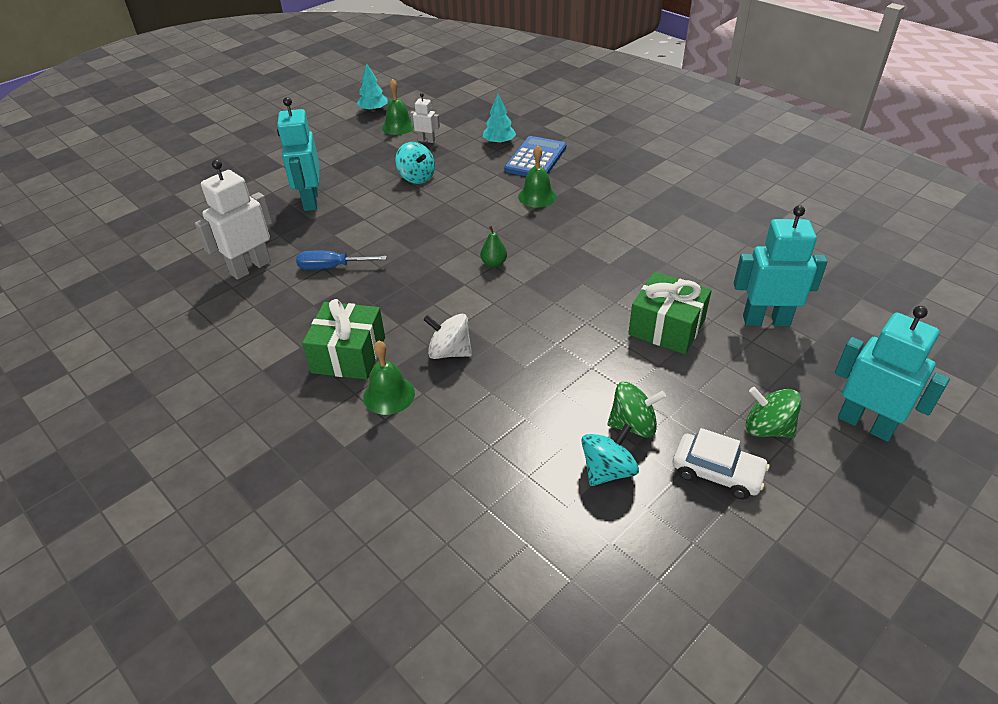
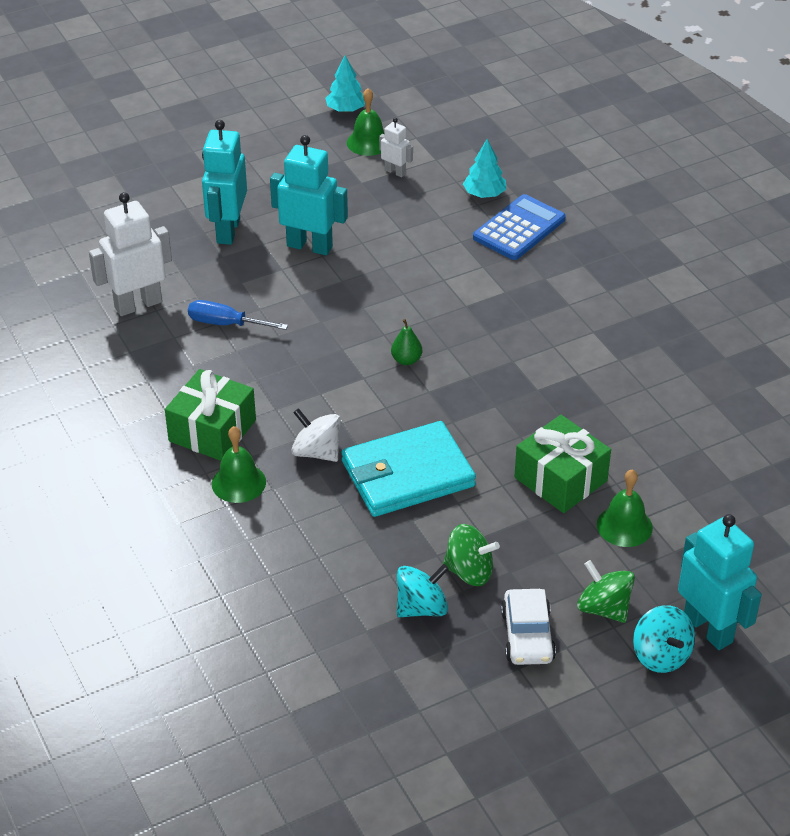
camera: 15 degrees right, 0 degrees up
(417, 177) = (363, 224): turquoise spinning top -> turquoise spinning top (661, 655)
(537, 196) = (496, 283): green bell -> green bell (624, 526)
(537, 352) = (407, 474): none -> turquoise wallet
(717, 472) = (527, 636): white car -> white car turned 45 degrees clockwise
(766, 320) = (675, 497): turquoise robot -> turquoise robot (310, 246)

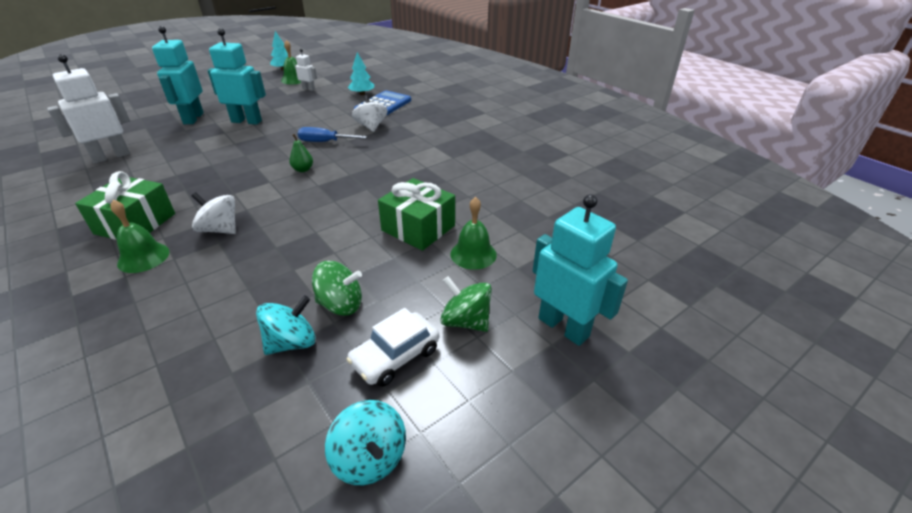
camera: 10 degrees left, 5 degrees down
(226, 324) = (173, 161): blue screwdriver -> blue screwdriver (325, 142)
(407, 474) = (293, 237): turquoise wallet -> none
(500, 279) = (371, 126): none -> white spinning top
(527, 636) = (395, 356): white car -> white car turned 60 degrees clockwise
(661, 655) = (527, 358): turquoise spinning top -> turquoise spinning top (370, 458)

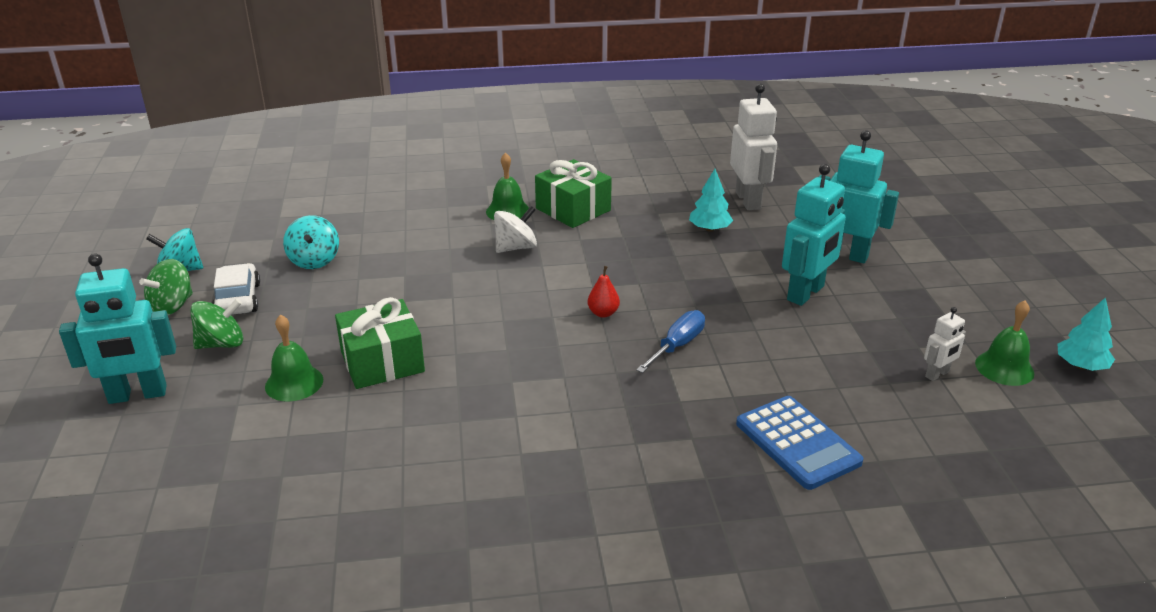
camera: 120 degrees right, 5 degrees down
(303, 169) = (603, 313): green pear -> red pear
(340, 304) = (326, 288): green spinning top -> green spinning top (172, 306)
(362, 94) = (878, 433): turquoise tree -> turquoise tree (709, 229)
(371, 126) = (704, 402): white spinning top -> none

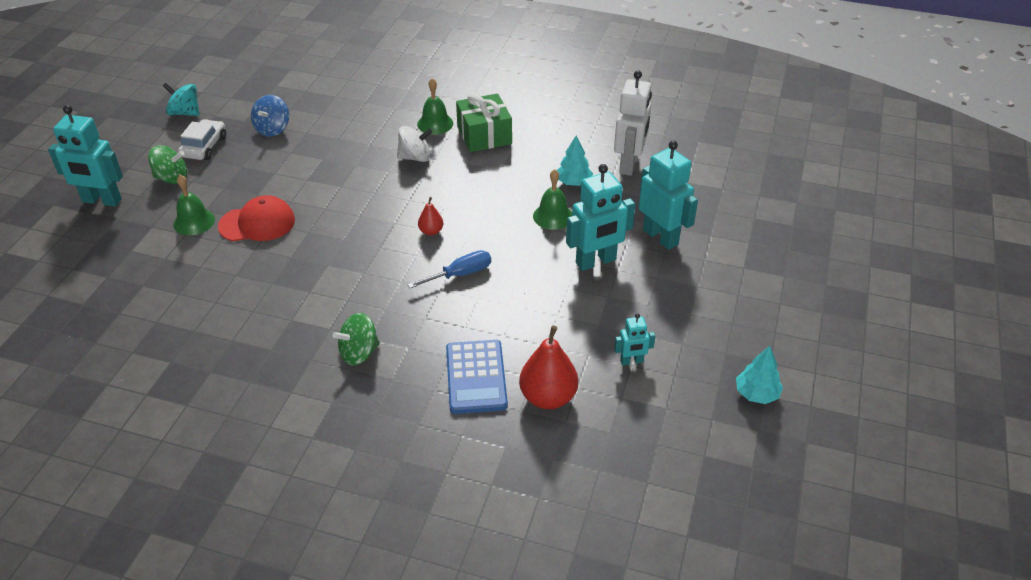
camera: 25 degrees right, 10 degrees up
(172, 306) = (162, 140): green spinning top -> green spinning top (359, 353)
(314, 260) = (272, 129): turquoise spinning top -> blue spinning top
(382, 362) = (257, 223): green gift -> red cap
(893, 437) = (548, 397): none -> red pear
(937, 374) = (631, 361): white robot -> turquoise robot
(1004, 368) = (691, 374): green bell -> green bell (553, 216)

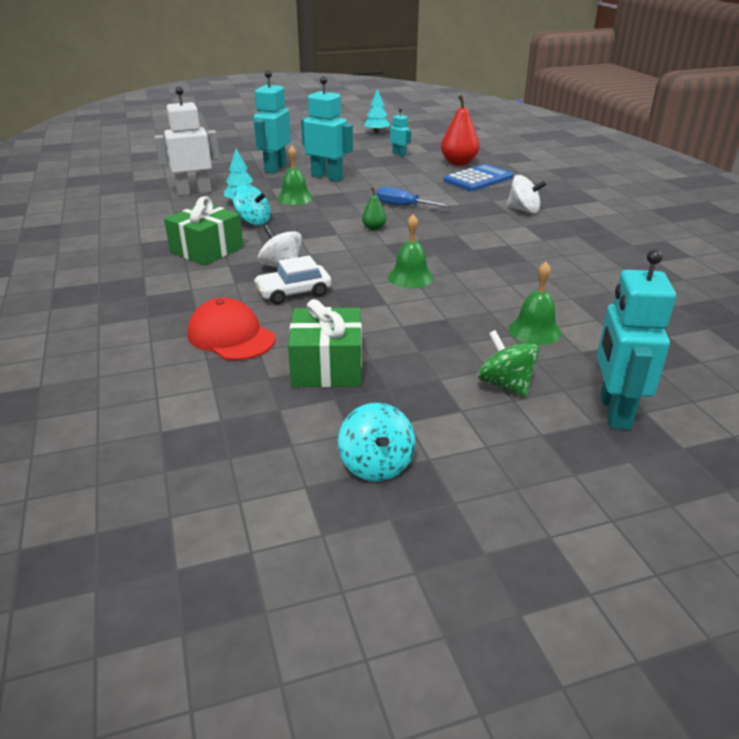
camera: 125 degrees left, 10 degrees down
(101, 201) = (614, 411): turquoise robot -> turquoise robot turned 150 degrees counterclockwise
(204, 147) = (423, 397): white car -> white car (294, 292)
(257, 223) = (481, 298): red cap -> red cap (231, 336)
(272, 129) = (327, 366): blue spinning top -> green gift
(359, 353) = (523, 210): green spinning top -> white spinning top
(431, 231) = (374, 228): red pear -> green pear
(435, 123) = (209, 277): green bell -> green bell (410, 277)
(518, 173) = (253, 221): none -> turquoise spinning top

